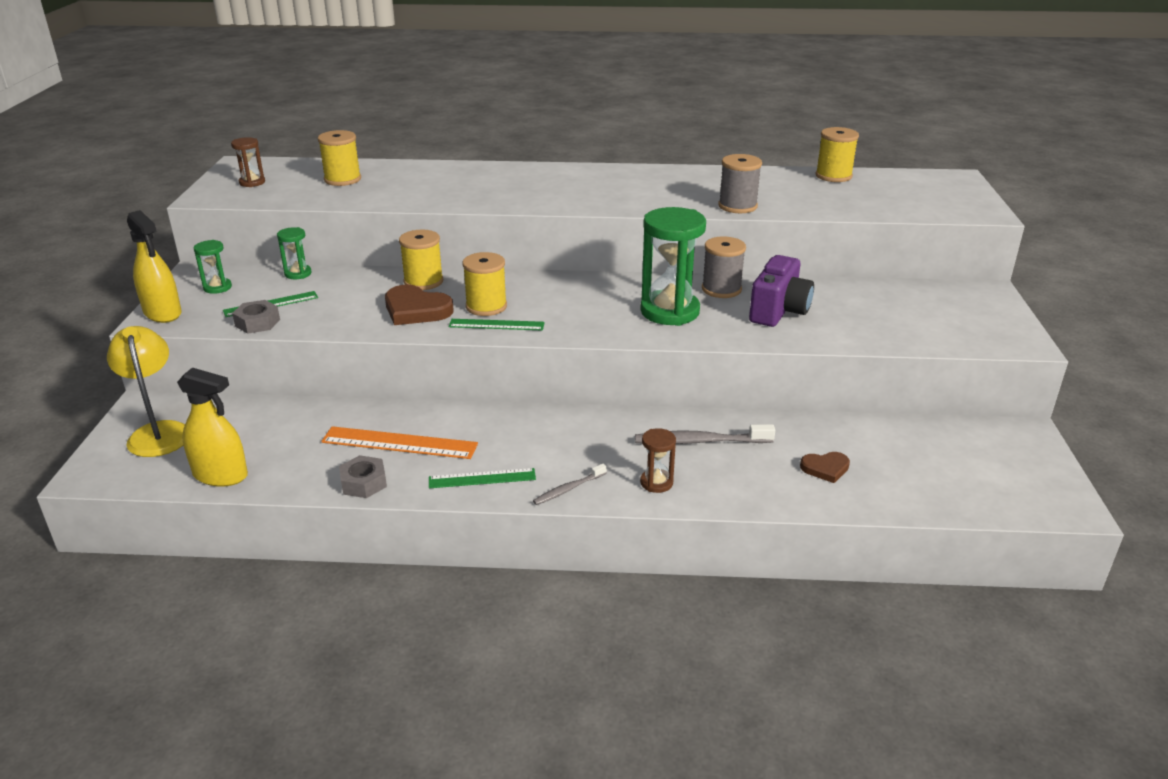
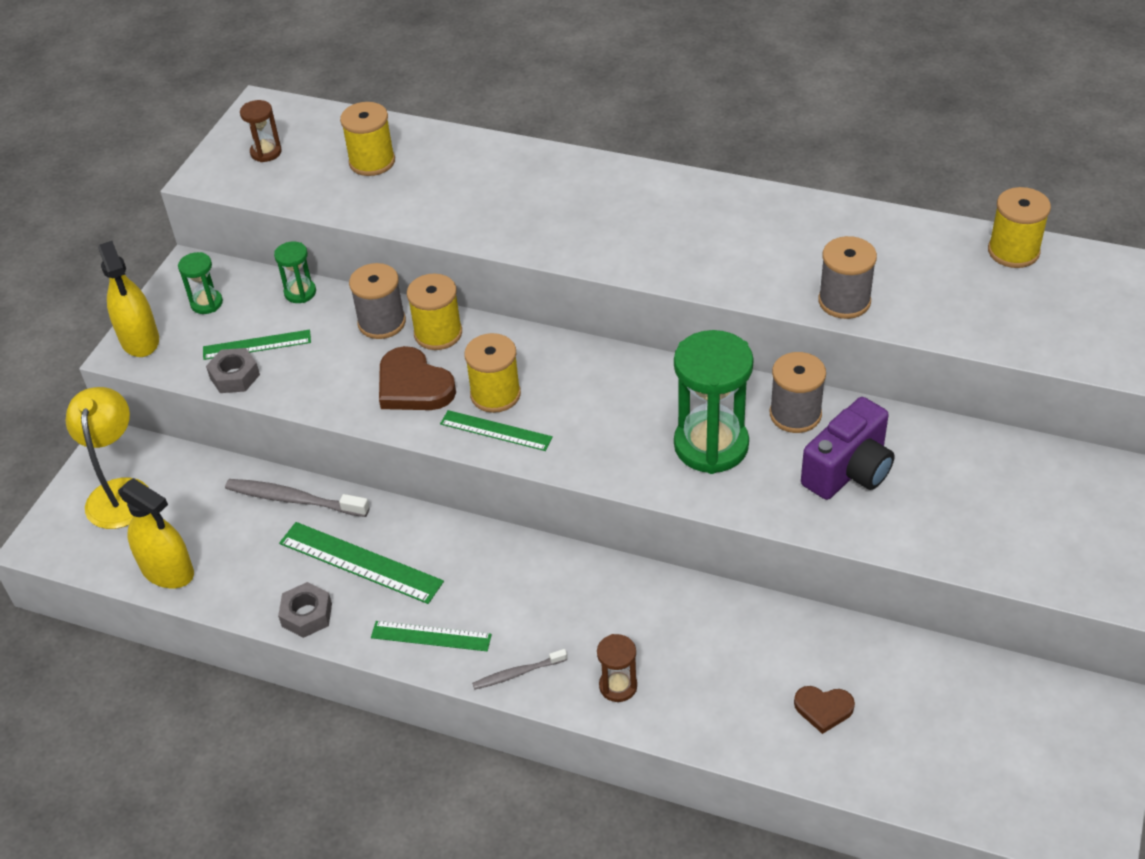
camera: 20 degrees right, 15 degrees up
(374, 281) = (382, 322): none -> grey spool
(399, 443) = (360, 562): orange ruler -> green ruler
(700, 441) = (695, 633): grey toothbrush -> grey toothbrush (294, 499)

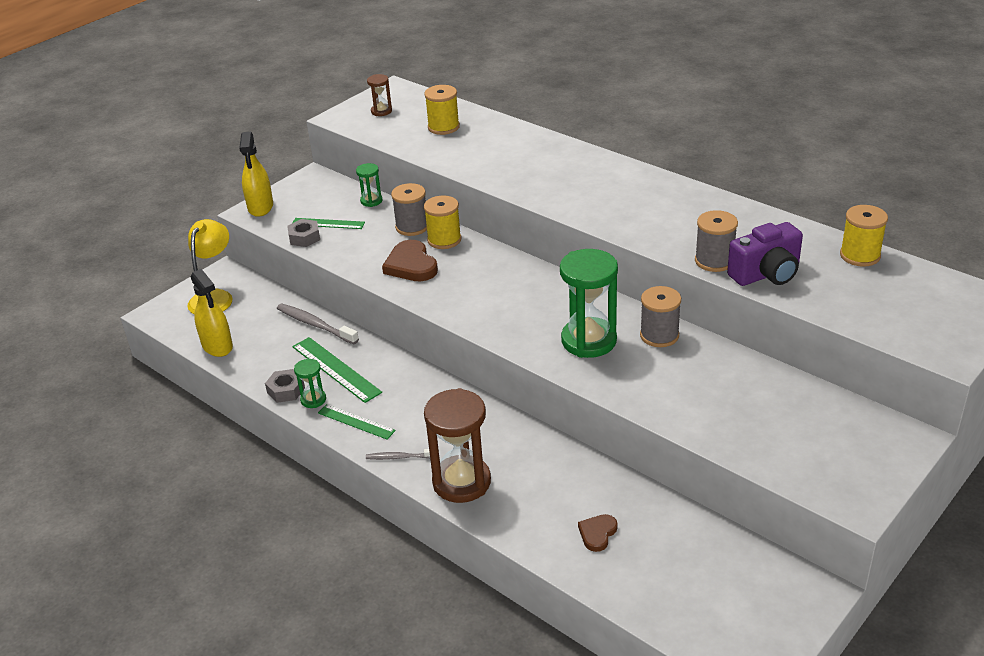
camera: 20 degrees right, 10 degrees down
(206, 303) = (311, 196): green hourglass -> green hourglass (313, 400)
(495, 394) = (461, 281): yellow spool -> none
(496, 430) = (449, 301): green ruler -> none
(618, 686) = (461, 482): brown hourglass -> brown hourglass, size x2.08
(823, 709) = (597, 533): brown heart -> brown heart turned 90 degrees clockwise
(848, 471) = (678, 377): purple camera -> purple camera (766, 274)

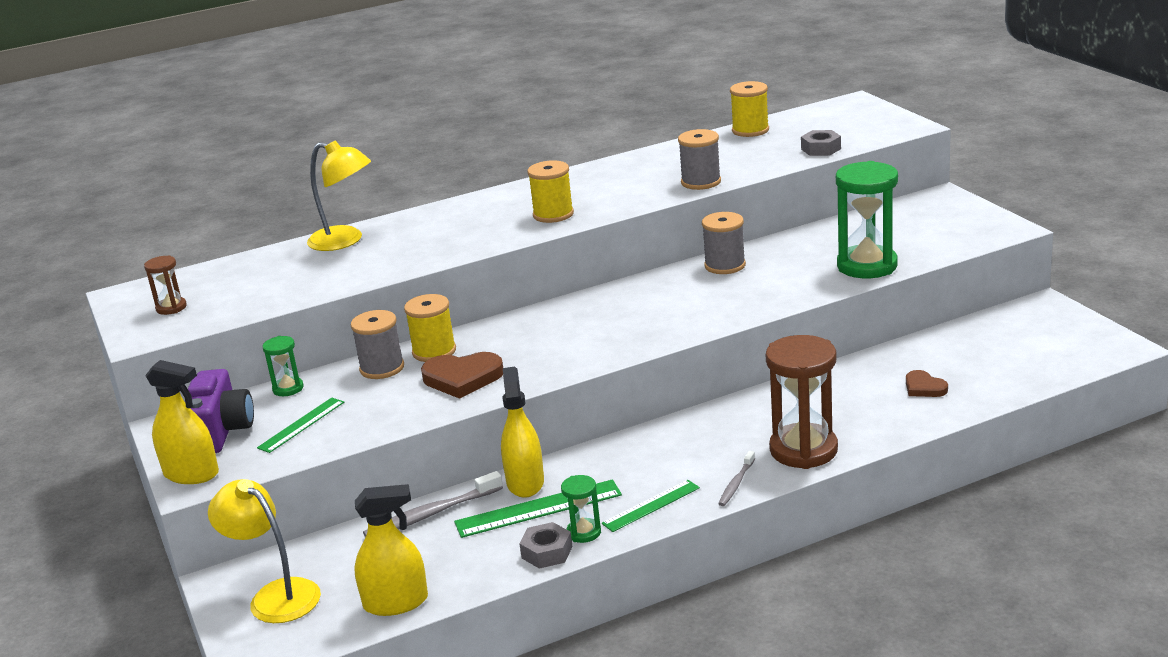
camera: 65 degrees left, 10 degrees down
(304, 237) = (313, 445): grey nut -> grey nut (821, 149)
(366, 352) = (525, 482): none -> yellow spray bottle
(443, 127) = (271, 274): yellow spool -> yellow spool (553, 214)
(509, 135) = (345, 241): none -> yellow lamp
(589, 341) = (702, 299): green hourglass -> green hourglass (867, 266)
(766, 274) = (742, 166): purple camera -> purple camera (222, 432)

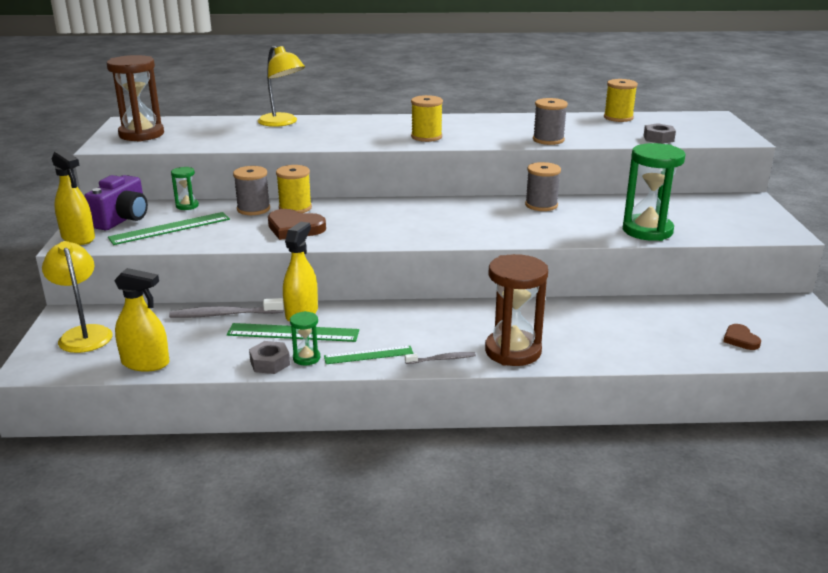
camera: 20 degrees right, 0 degrees up
(171, 308) = (141, 134): brown hourglass -> brown hourglass, size x2.08
(301, 425) = (170, 228): green ruler -> green ruler, size x1.54
(736, 484) = (442, 359): grey toothbrush -> grey toothbrush turned 150 degrees counterclockwise
(924, 387) = (646, 335): brown heart -> brown heart (740, 339)

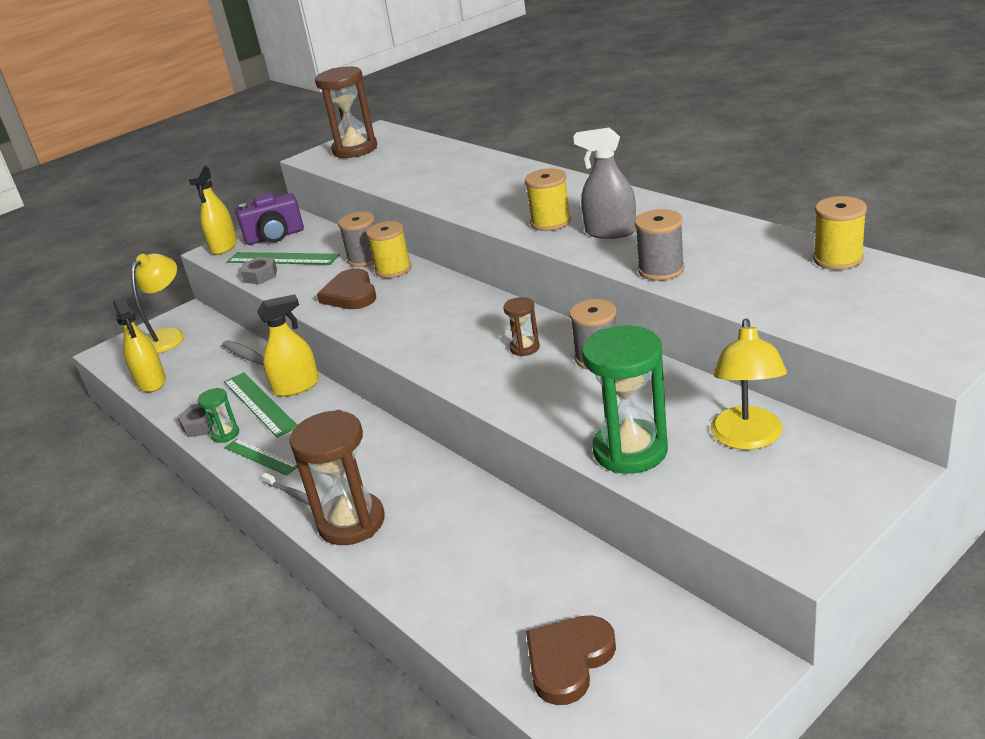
camera: 55 degrees right, 5 degrees up
(187, 206) = (333, 237): green hourglass -> none
(282, 123) = (475, 163): yellow lamp -> yellow lamp (747, 439)
(476, 133) = (610, 232): none -> grey spray bottle
(490, 214) = (525, 348): none -> brown hourglass
(658, 138) = (803, 316): grey nut -> grey nut (260, 275)
(740, 339) = (568, 660): brown heart -> brown heart, size x1.71

